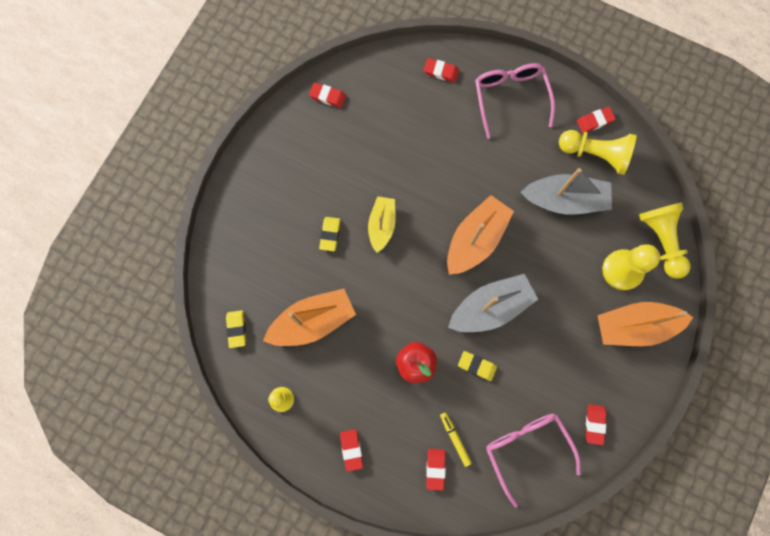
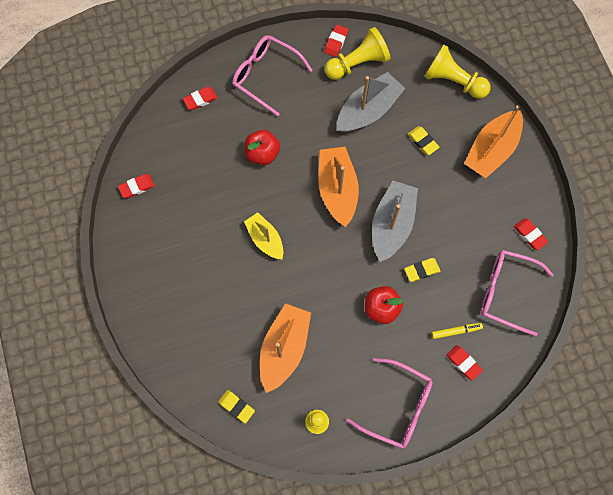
camera: 45 degrees left, 5 degrees down
(330, 234) = (236, 279): yellow eraser -> yellow eraser (422, 142)
(351, 449) = (397, 407): red eraser -> pink glasses
(446, 157) = (262, 154): none -> red apple
(455, 439) = (456, 331): yellow marker -> yellow marker turned 150 degrees clockwise
(622, 270) = (449, 122): yellow pawn -> none

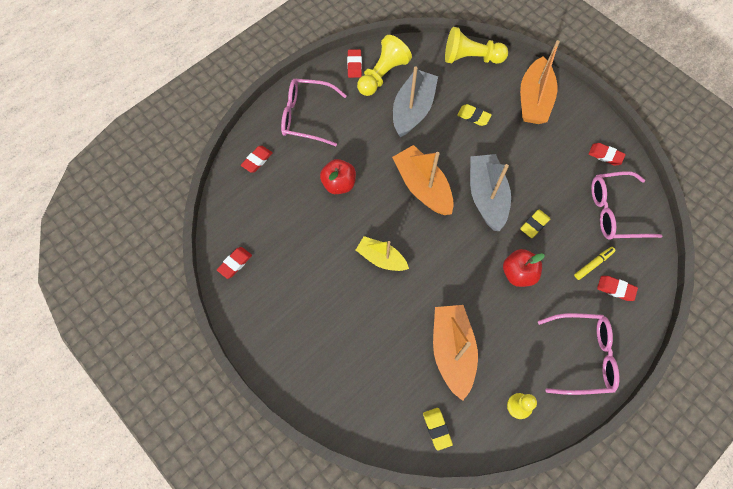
camera: 25 degrees left, 5 degrees down
(236, 406) = (437, 429): yellow eraser -> yellow eraser turned 60 degrees clockwise

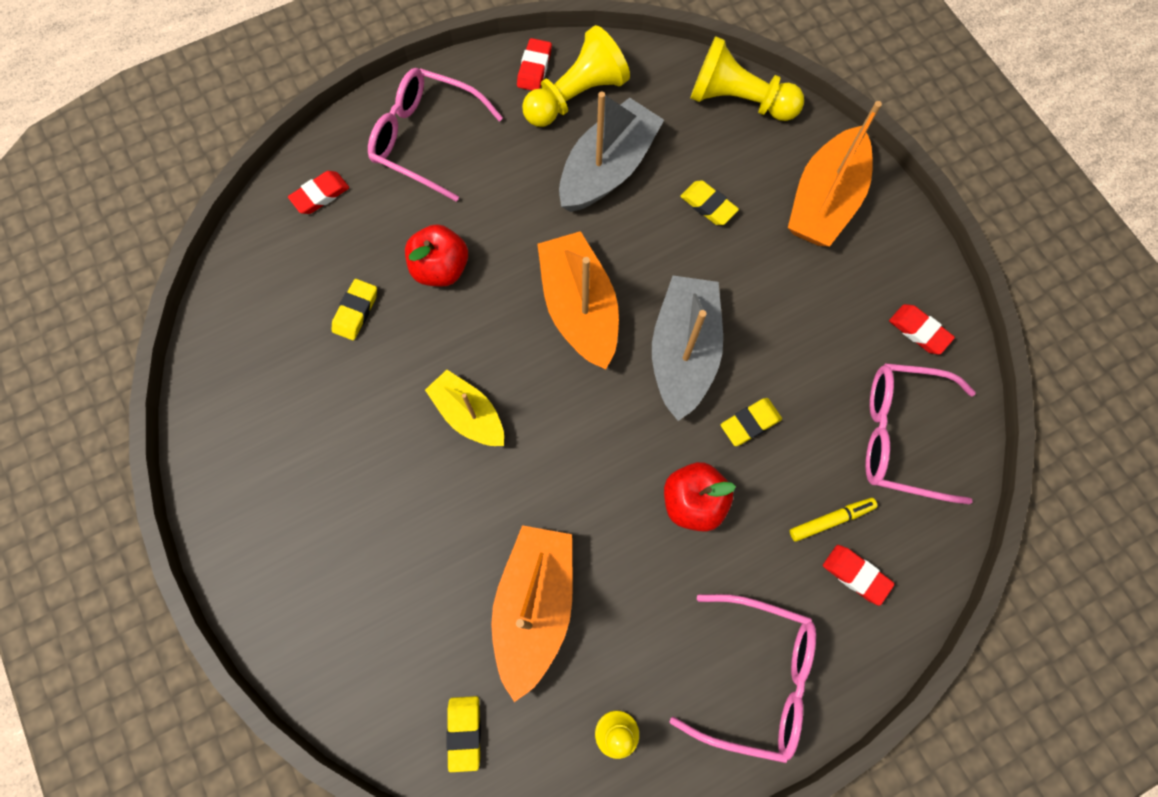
camera: 15 degrees right, 5 degrees up
(235, 263) = (228, 361): red eraser -> none
(299, 219) = (356, 311): none -> yellow eraser

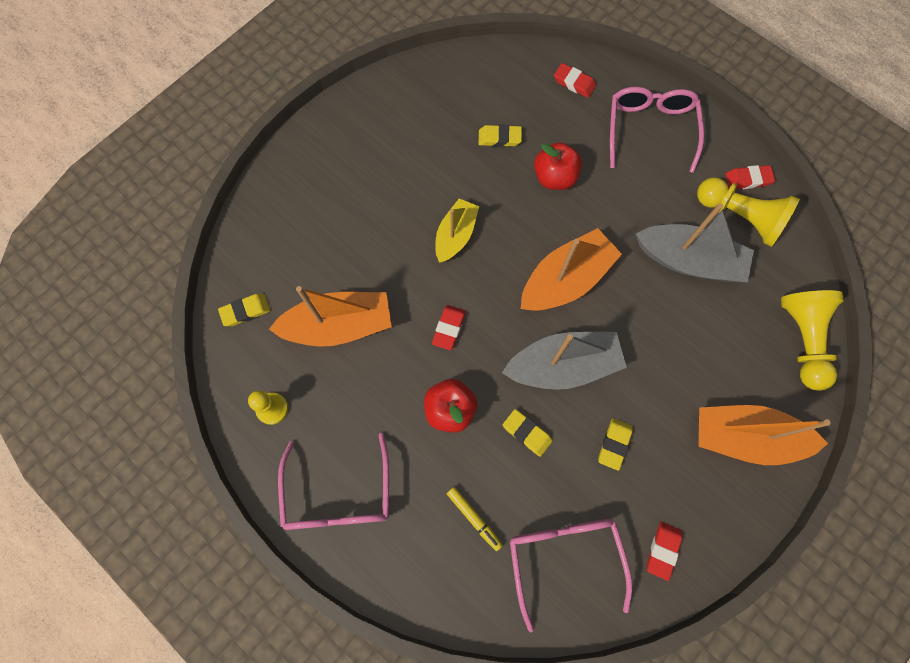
camera: 70 degrees right, 0 degrees up
(708, 205) = (694, 345): yellow eraser -> yellow eraser (614, 444)
(855, 575) = (438, 550): red eraser -> red eraser (448, 328)

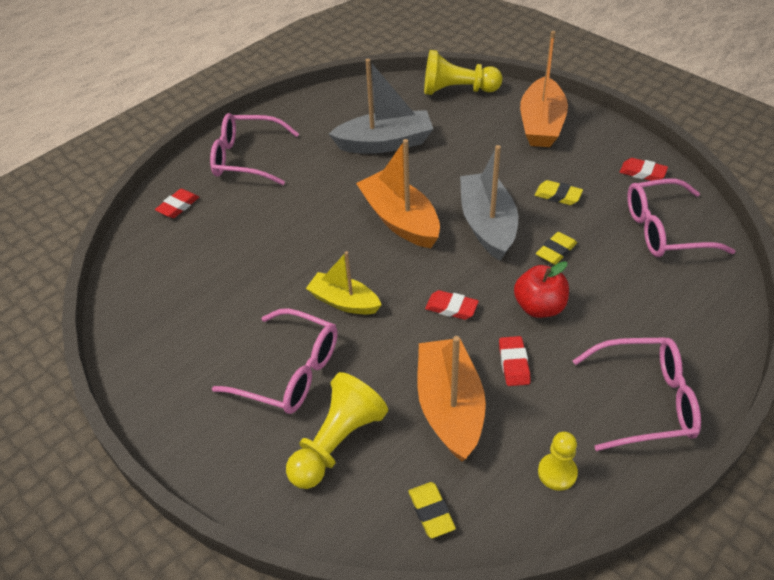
camera: 85 degrees left, 25 degrees down
(378, 200) = (290, 372): none -> pink glasses
(474, 518) = (644, 290): yellow marker -> none
(499, 138) = (230, 264): yellow eraser -> none
(554, 178) = (286, 224): red apple -> none
(689, 261) = (385, 143): grey boat -> grey boat turned 60 degrees clockwise
(739, 217) = (345, 113): yellow pawn -> yellow pawn (337, 443)
(748, 179) = (310, 106): red eraser -> red eraser (514, 363)

